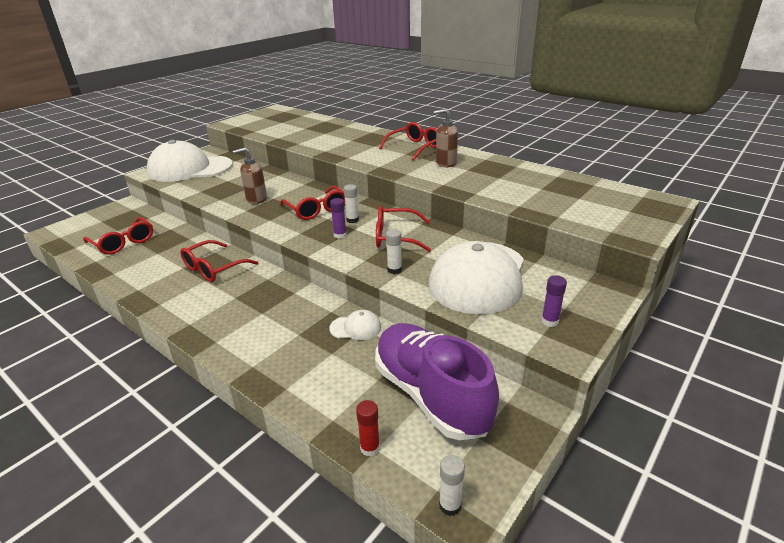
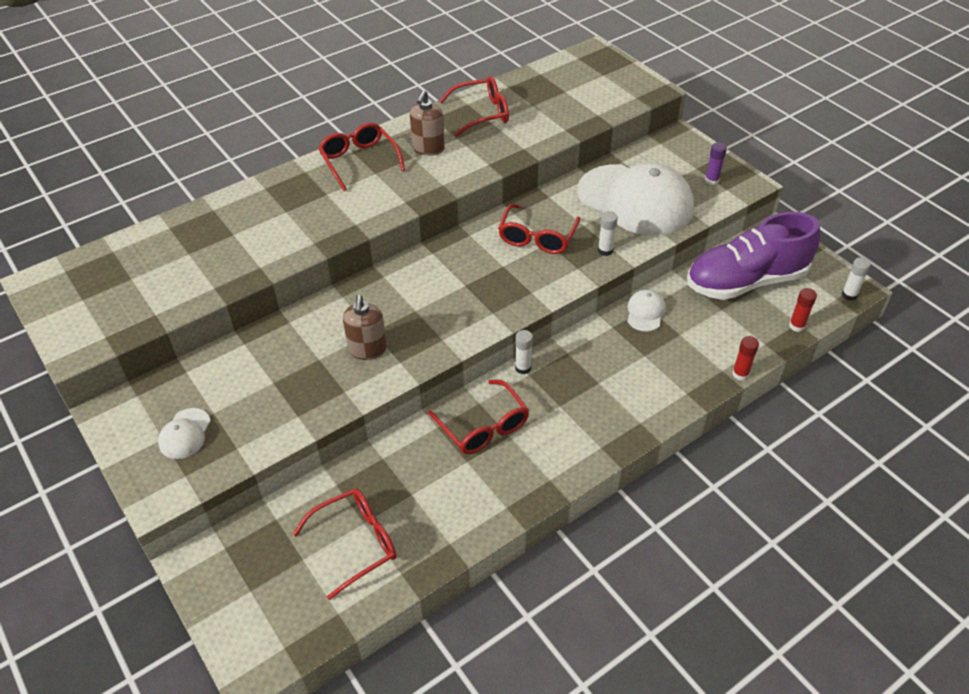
camera: 75 degrees left, 15 degrees up
(190, 169) = (185, 434): white cap -> white cap, size x0.41
(282, 403) = (740, 374): none -> red glue stick
(317, 210) = (436, 292): red glasses -> red glasses (482, 113)
(340, 235) = (514, 279): purple glue stick -> none
(352, 220) = (480, 264): white glue stick -> white glue stick (523, 368)

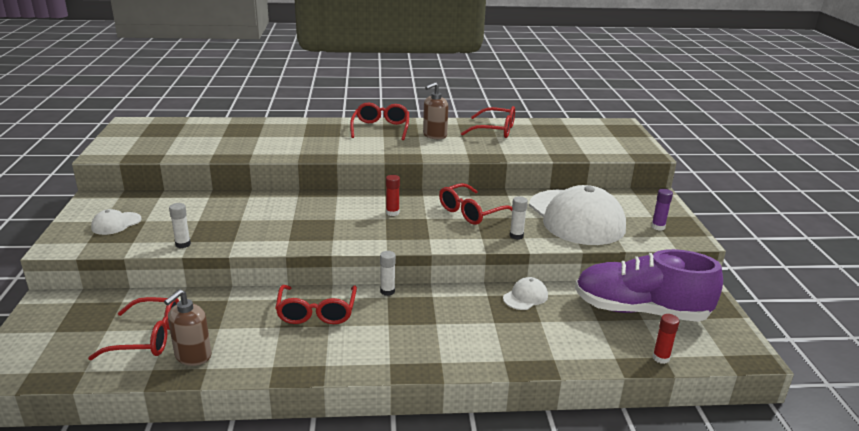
camera: 30 degrees right, 20 degrees down
(367, 350) = (276, 226): brown soap dispenser -> brown soap dispenser (193, 356)
(740, 374) = (568, 368): red glue stick -> red glue stick (392, 213)
(849, 295) = (740, 357): white glue stick -> white glue stick (183, 244)

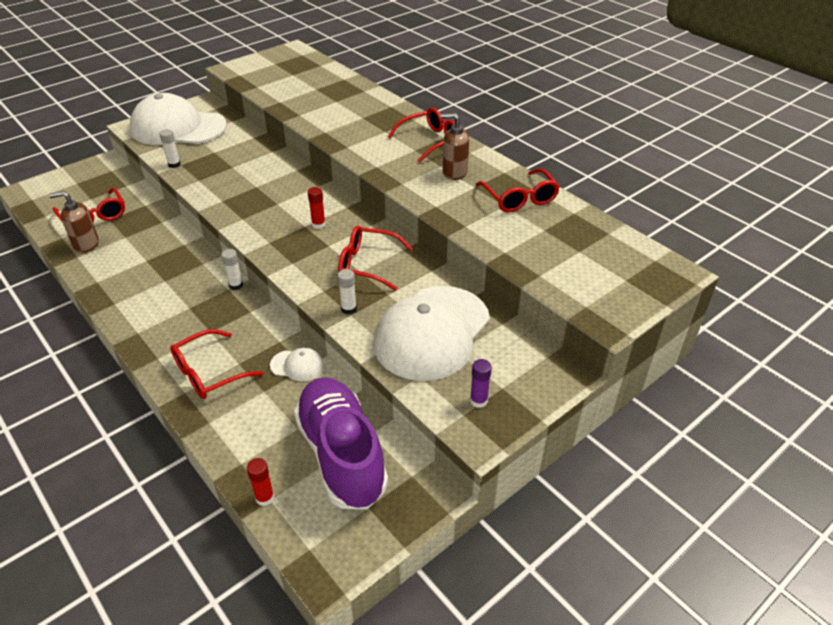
camera: 55 degrees right, 15 degrees up
(116, 224) = (178, 128): white cap -> white cap, size x2.44
(316, 312) = (177, 267): red glasses -> red glasses (208, 373)

